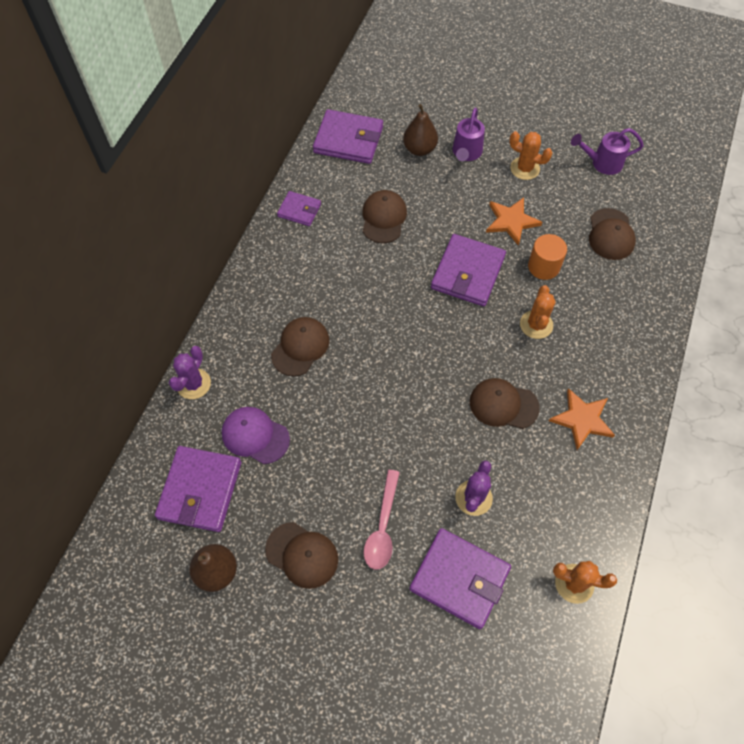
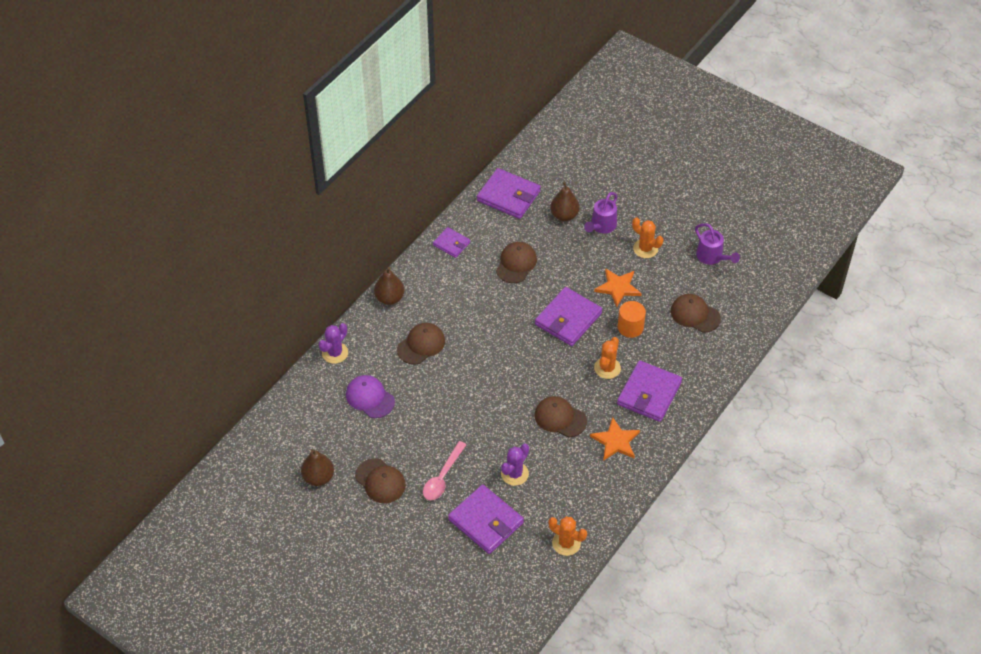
camera: 15 degrees right, 10 degrees down
(200, 490) = (320, 424): purple wallet -> purple wallet (649, 393)
(244, 295) = (389, 298): none -> brown pear
(602, 163) = (712, 257): purple watering can -> purple watering can turned 135 degrees counterclockwise
(610, 234) = (695, 314): brown cap -> brown cap turned 105 degrees clockwise

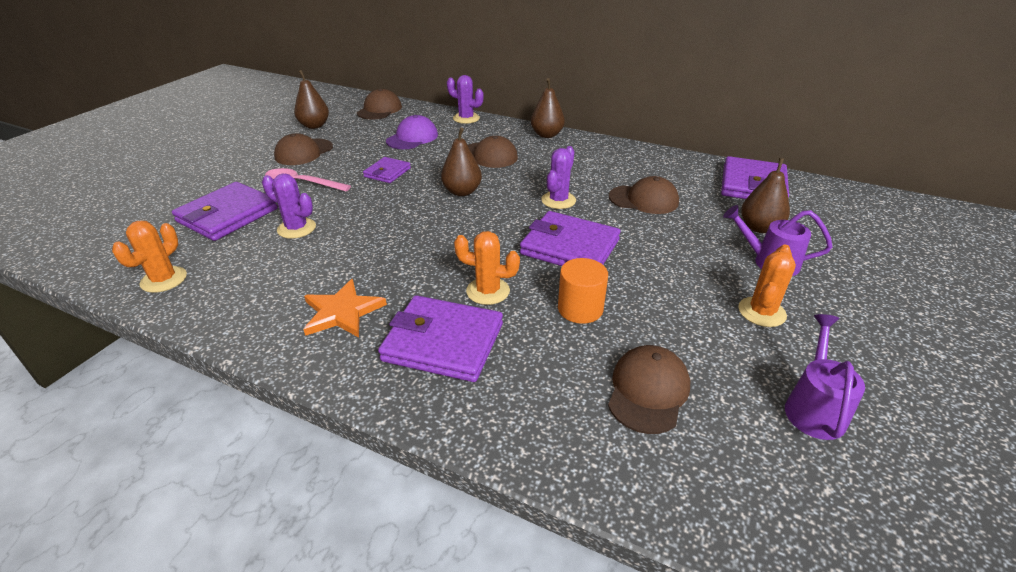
camera: 80 degrees right, 15 degrees down
(451, 244) = (645, 158): purple wallet -> purple wallet (387, 172)
(481, 369) = (462, 192): none -> brown pear
(507, 313) = (558, 200): none -> purple cactus
(560, 418) = (388, 255): brown cap -> brown cap (379, 110)
(618, 288) = (656, 289): orange star -> none
(712, 257) = (814, 407): purple watering can -> purple watering can turned 150 degrees clockwise

